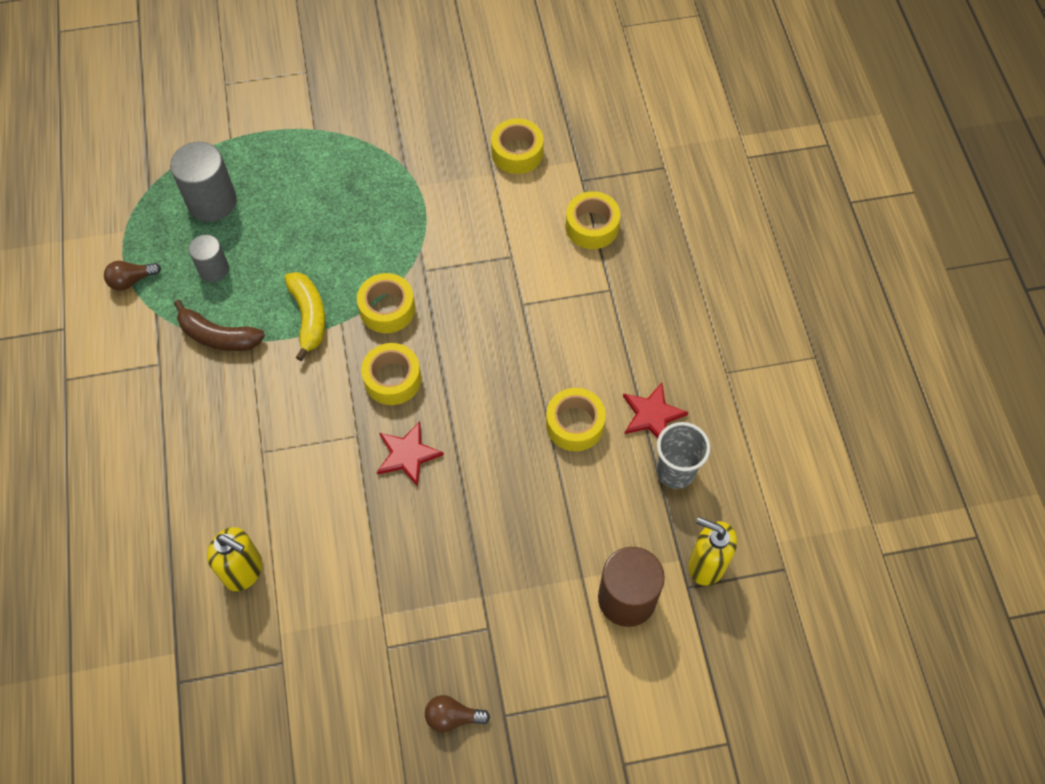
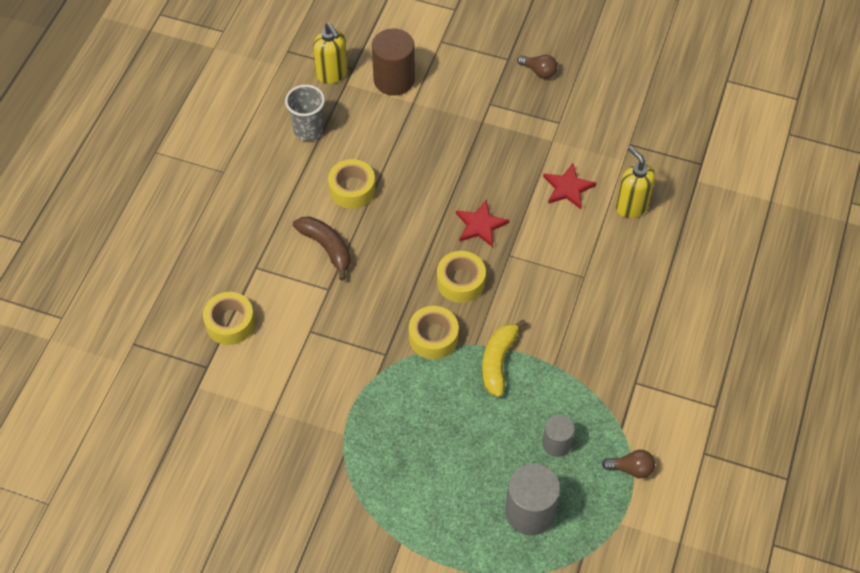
camera: 150 degrees left, 5 degrees down
(218, 336) = (578, 381): brown banana -> brown banana (327, 248)
(517, 153) = (240, 420): yellow tape -> none
(652, 415) = (296, 170): red star -> red star (568, 188)

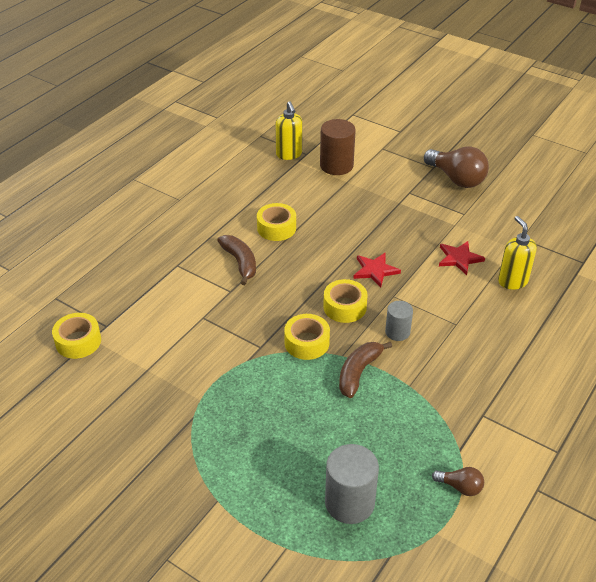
camera: 15 degrees right, 15 degrees down
(230, 323) = (139, 299): yellow tape -> yellow tape (78, 341)
(308, 130) = (256, 185): grey cup -> none
(498, 361) = (358, 372): yellow banana -> brown banana
(539, 71) = (456, 179): brown light bulb -> brown light bulb, size x2.03
(556, 443) = (393, 449): grey cylinder -> grey cylinder (397, 332)

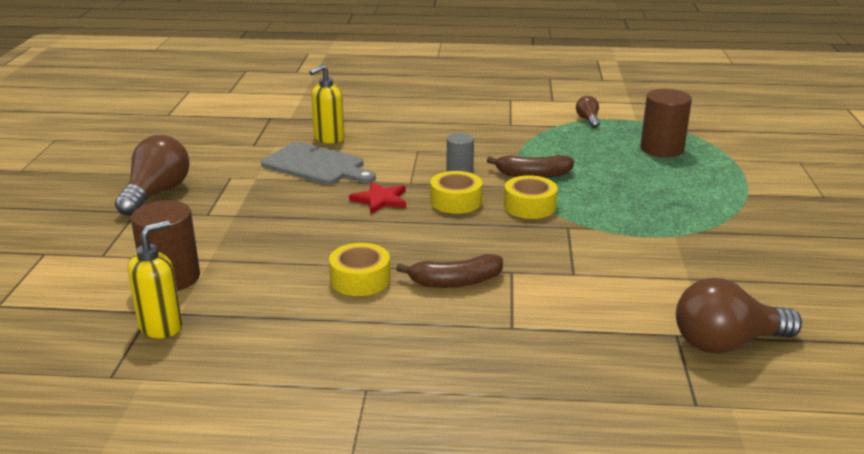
camera: 120 degrees left, 15 degrees down
(78, 341) = (726, 343): yellow tape -> brown light bulb
(240, 263) = (455, 282): brown banana -> brown banana turned 135 degrees counterclockwise
(349, 502) = (662, 149): grey cylinder -> brown cylinder
(459, 258) = (316, 165): red star -> grey cutting board

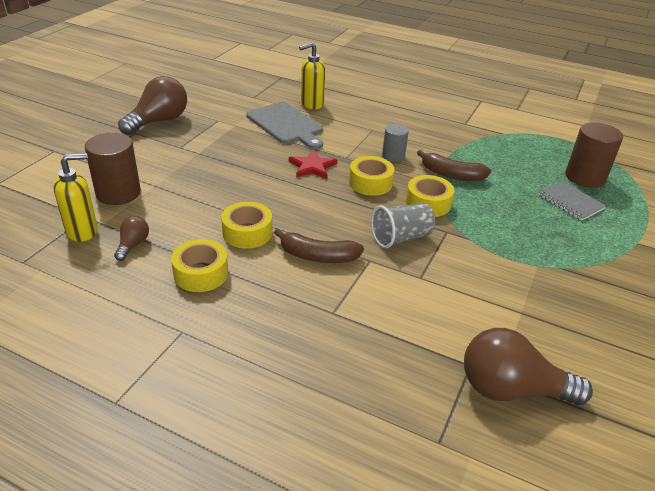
camera: 20 degrees right, 10 degrees up
(340, 330) = (201, 273): none -> yellow tape
(527, 244) = (401, 238): none -> grey cup
(588, 120) = (536, 134): brown light bulb -> brown light bulb (133, 245)
(664, 173) = (570, 202): none -> grey notebook

